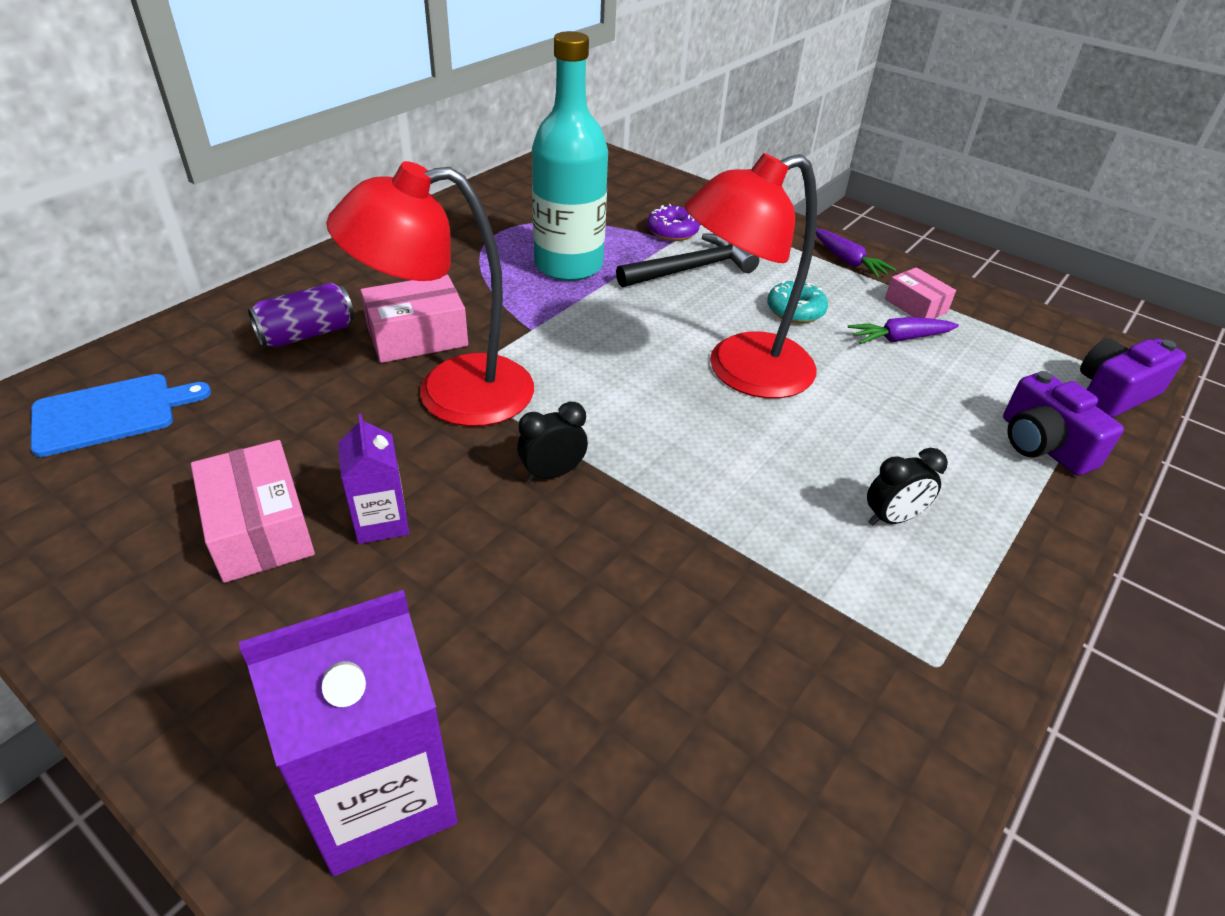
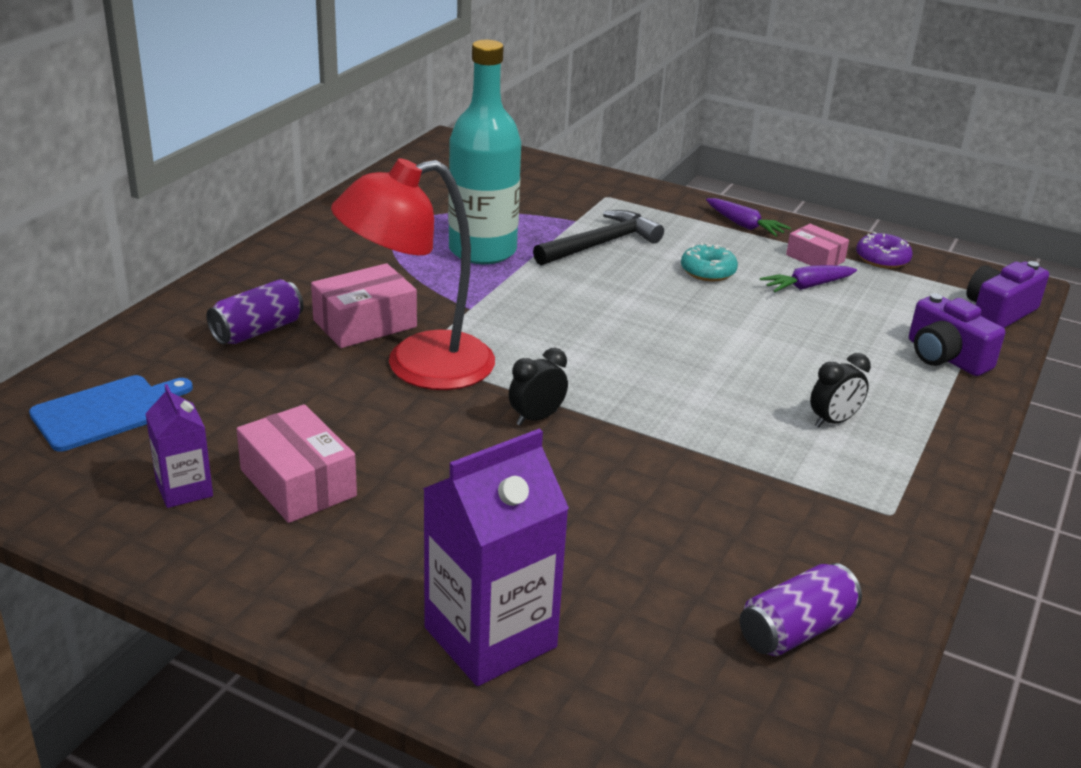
camera: 10 degrees left, 10 degrees down
(381, 521) = (402, 467): purple carton -> purple carton (184, 489)
(672, 231) = (571, 212): purple donut -> purple donut (882, 259)
(741, 372) = (674, 325): red lamp -> none
(773, 843) = (795, 630): none -> purple can

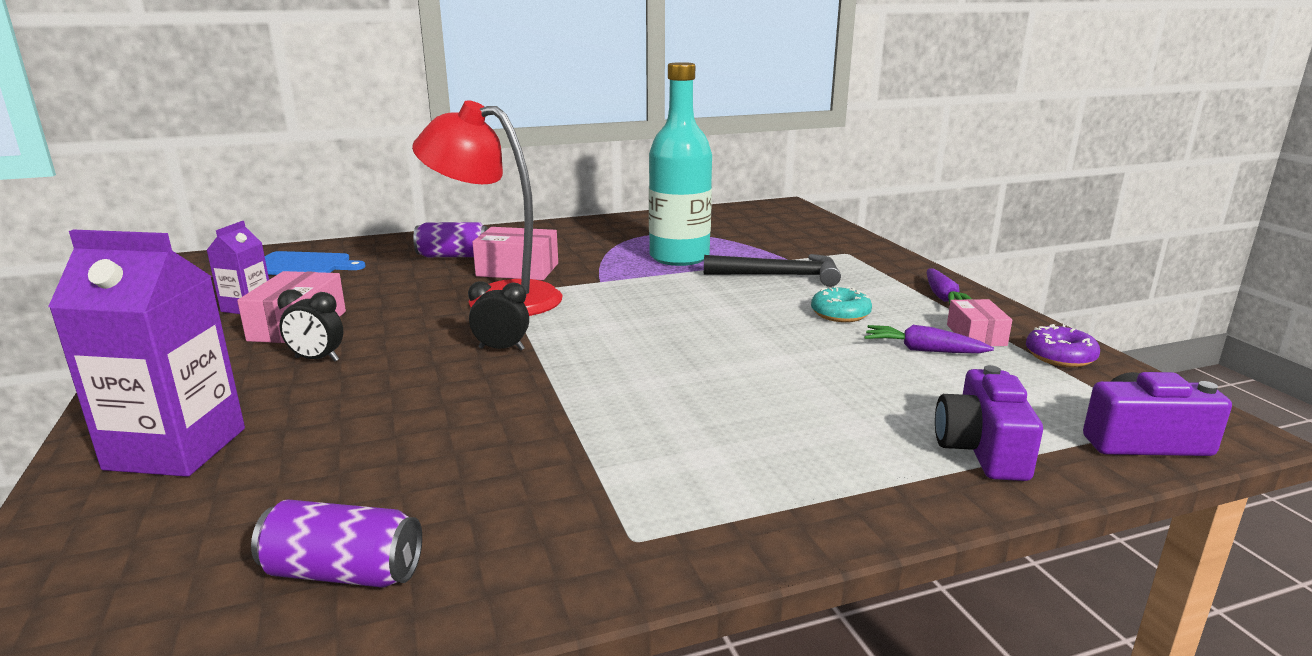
camera: 45 degrees right, 10 degrees down
(833, 421) = (736, 446): black clock -> black clock (317, 359)

